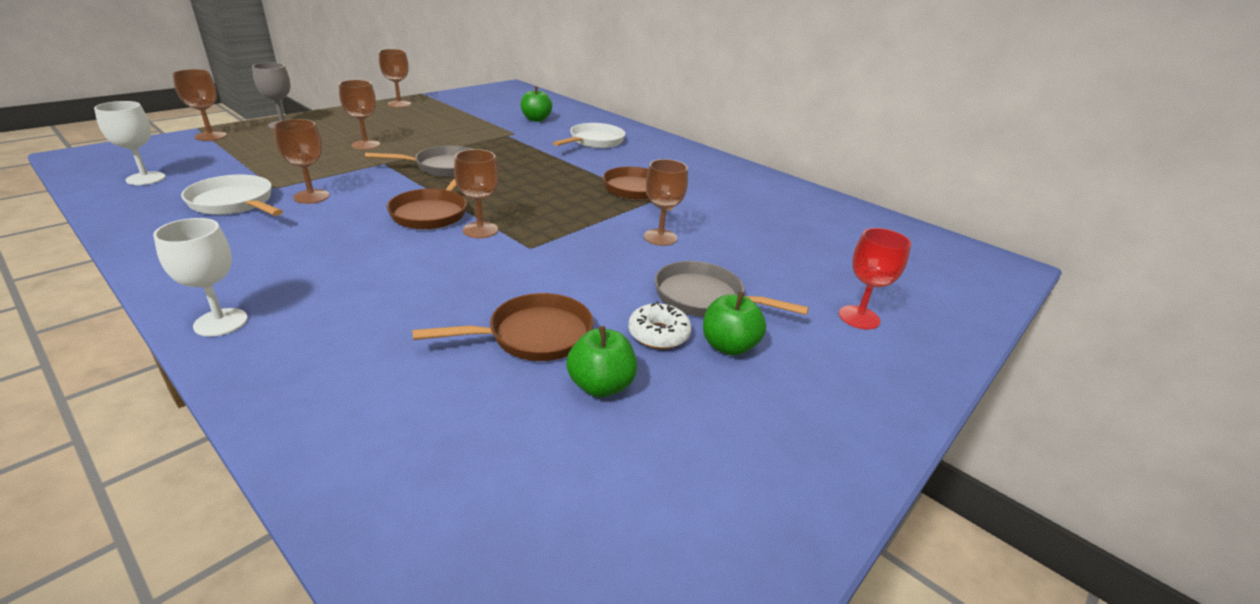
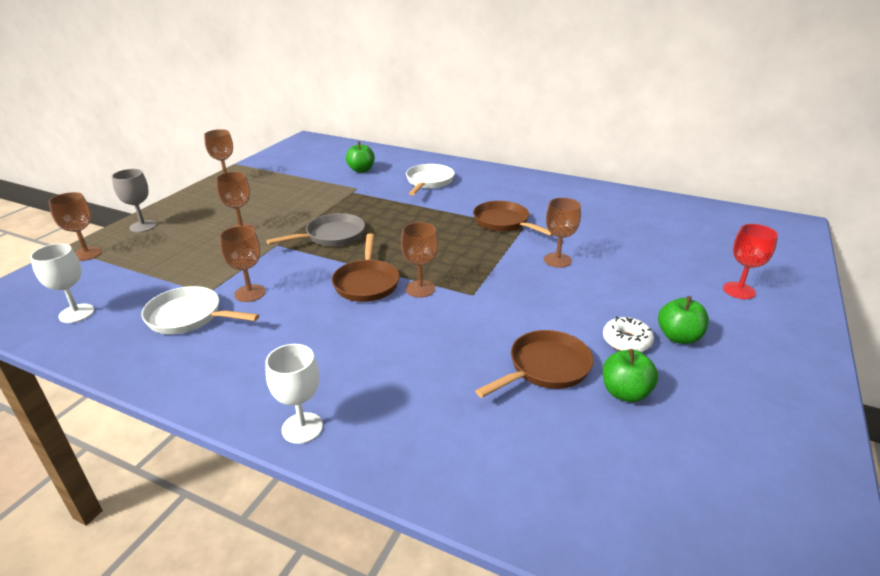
camera: 15 degrees left, 0 degrees up
(705, 298) = (631, 303): grey pan -> none

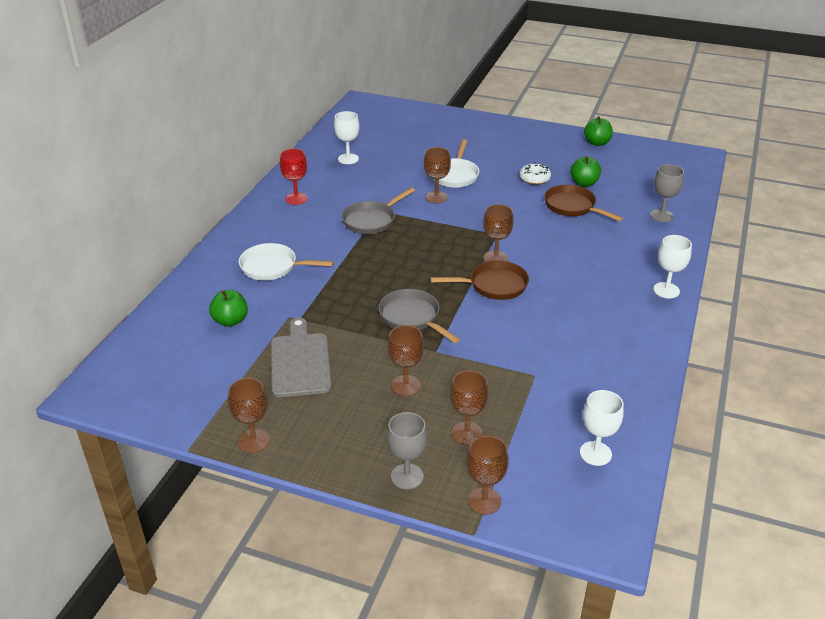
camera: 95 degrees left, 5 degrees up
(189, 317) = (575, 375): white pan -> white pan (455, 175)
(250, 293) = (528, 348): brown goblet -> brown goblet (467, 433)
(298, 192) = (300, 362): none -> grey cutting board
(504, 222) = (372, 220): brown pan -> grey pan
(523, 476) = (661, 215): none -> grey goblet
(634, 213) = (348, 159): none -> white goblet
(678, 337) = (524, 162): green apple -> green apple (597, 143)
(739, 290) = (463, 136): red goblet -> red goblet (296, 199)

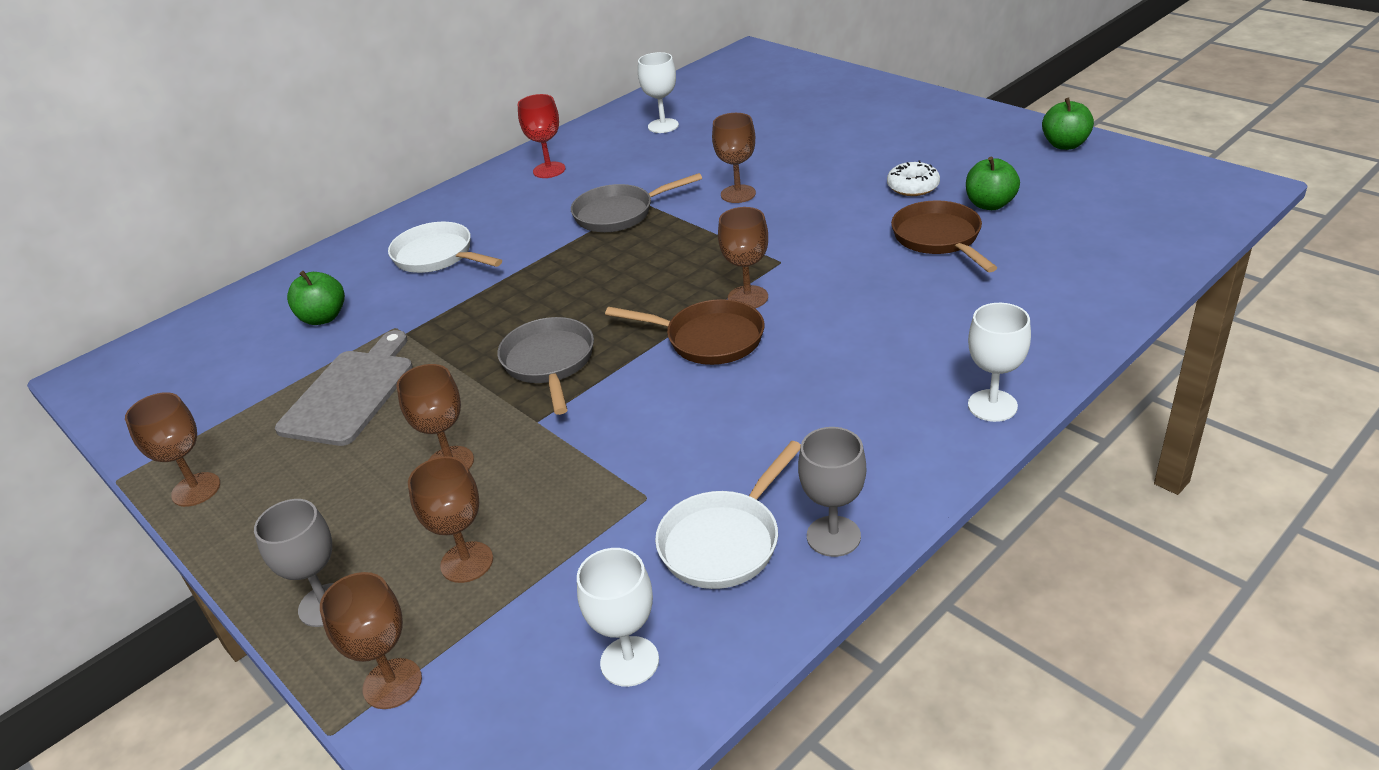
camera: 30 degrees right, 0 degrees up
(455, 175) = (793, 166): white pan -> white pan (724, 541)
(661, 215) = (1087, 276): grey goblet -> grey goblet (833, 536)

